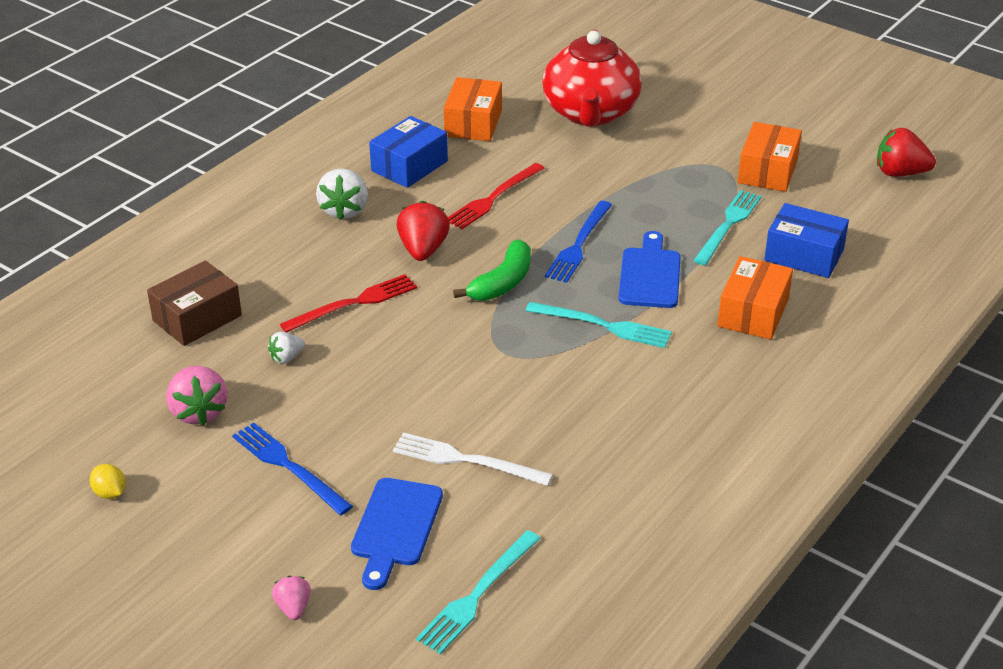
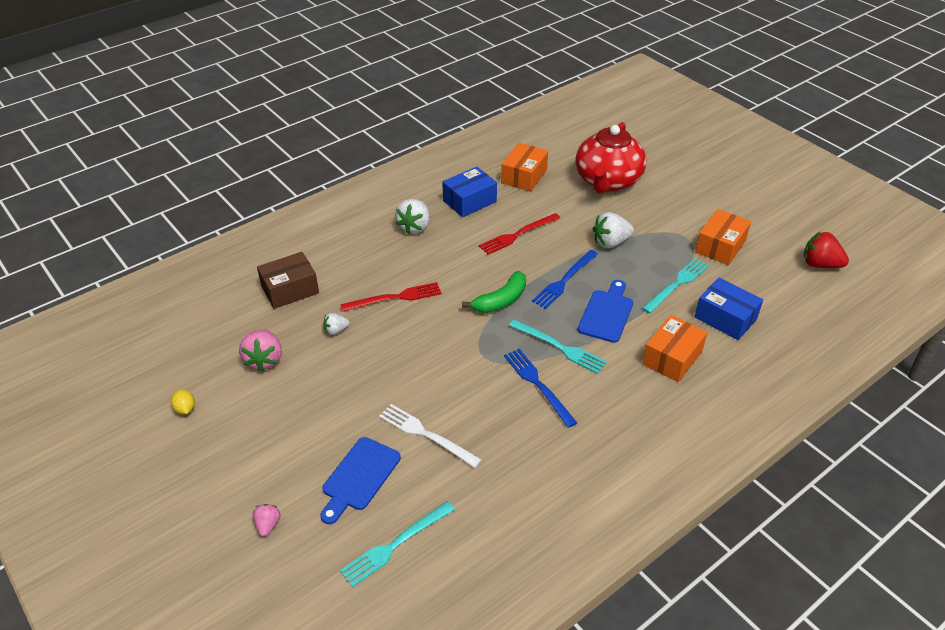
camera: 15 degrees right, 5 degrees up
(288, 466) = (306, 414): blue fork -> blue fork (538, 384)
(423, 250) = (456, 266): red strawberry -> none
(623, 188) = (610, 242): none -> white strawberry

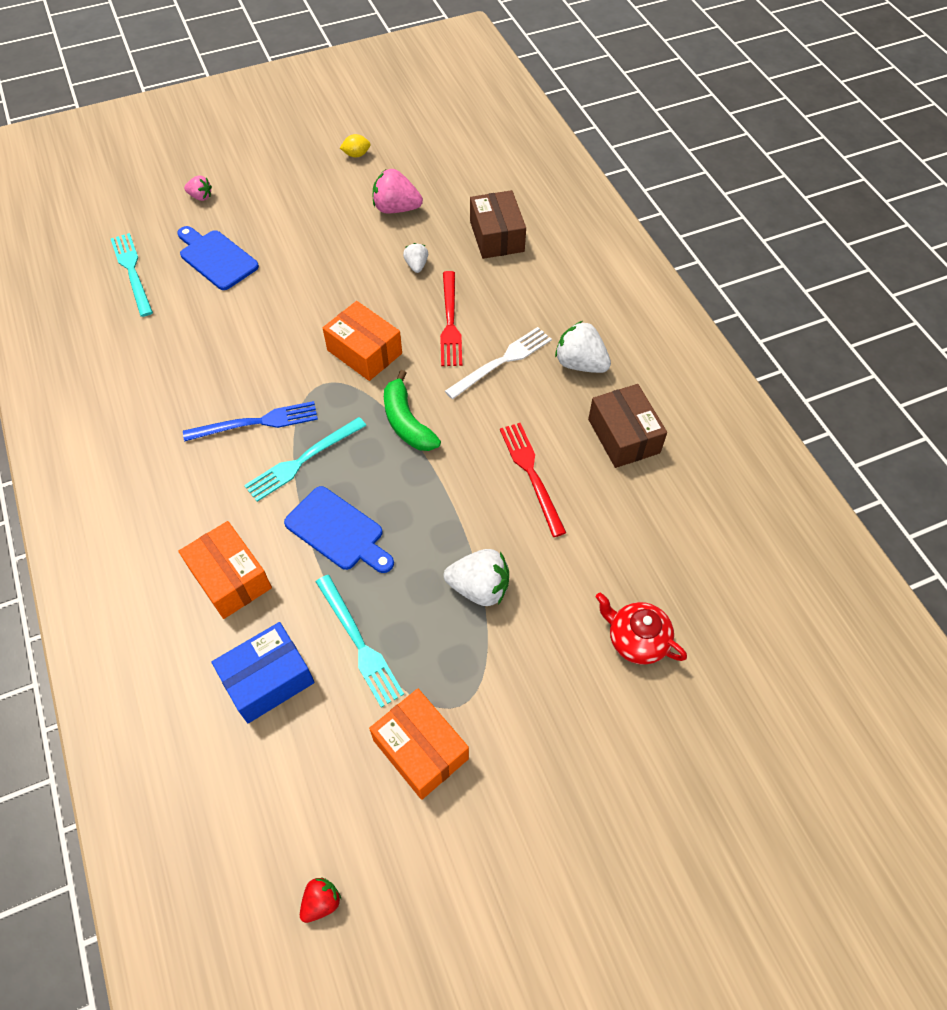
camera: 105 degrees right, 15 degrees up
(426, 434) = (239, 313): white fork -> white fork (502, 361)
(469, 201) = (623, 436): blue box -> brown box
(524, 176) = (673, 521): orange box -> orange box (364, 352)
(564, 280) = (418, 502): blue fork -> none
(607, 181) = (636, 639): red teapot -> red teapot, size x0.51
(610, 242) = (479, 588): white strawberry -> white strawberry turned 105 degrees clockwise
(820, 264) = (321, 902): red strawberry -> red strawberry, size x0.56

